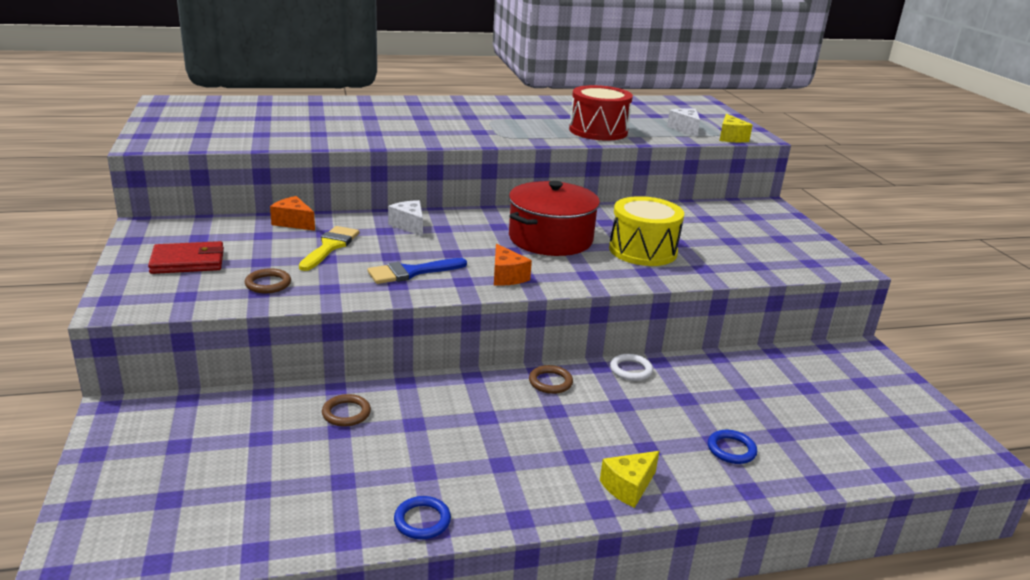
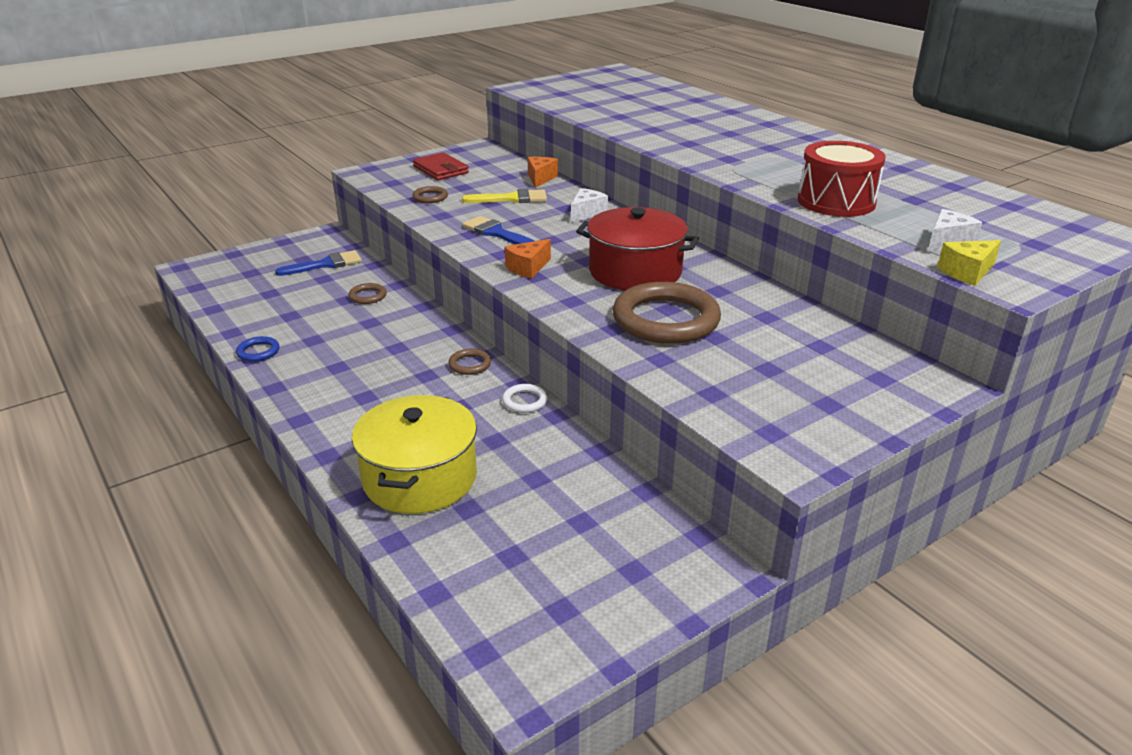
camera: 70 degrees right, 5 degrees up
(219, 429) = (325, 264): none -> blue brush
(628, 487) = (333, 428): yellow cheese -> none
(643, 250) = (665, 320): yellow drum -> brown ring
(731, 449) = (420, 478): blue ring -> yellow pot

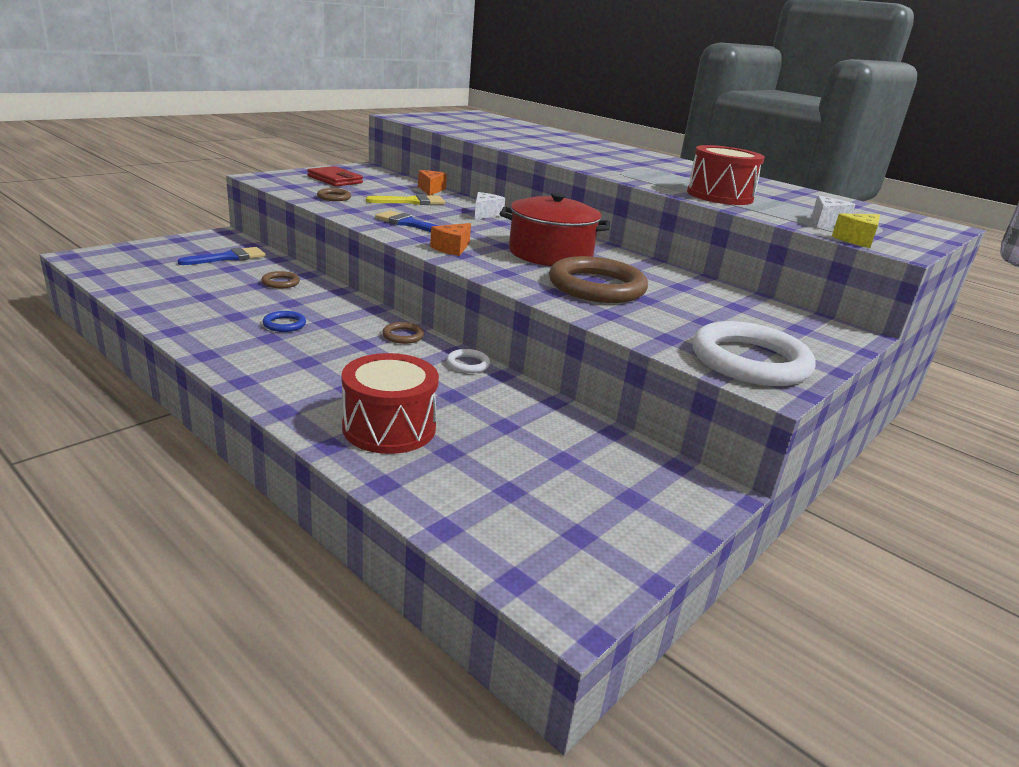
camera: 15 degrees left, 5 degrees down
(258, 352) = (179, 325): blue ring -> blue ring (284, 324)
(420, 478) = (389, 428): yellow pot -> red drum
(790, 426) = (750, 361): none -> white ring

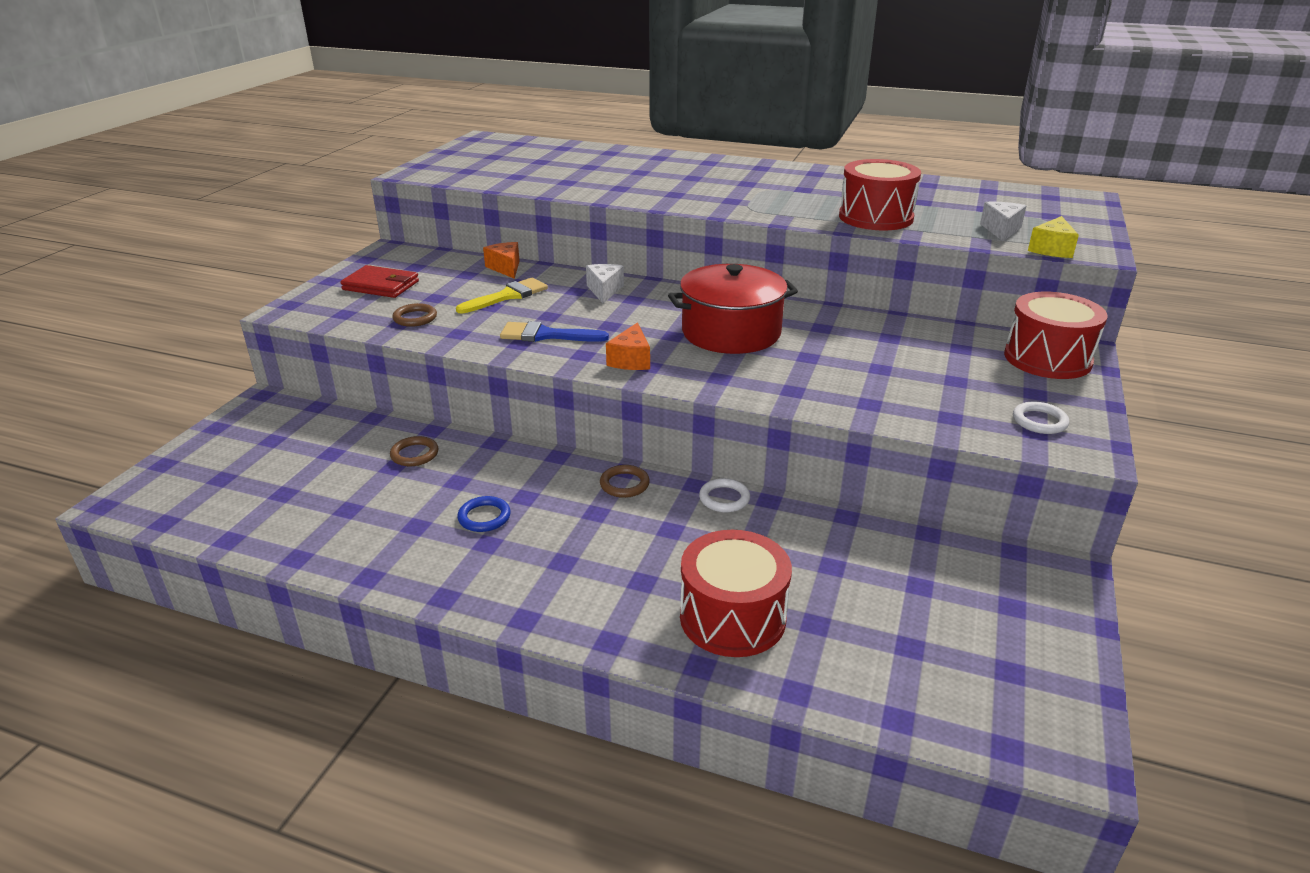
camera: 20 degrees left, 5 degrees up
(228, 257) = (311, 436): blue brush -> none
(596, 287) = (821, 367): brown ring -> none
(750, 361) = (1039, 421): white ring -> white ring, size x0.43
(812, 331) = (1047, 358): none -> red drum

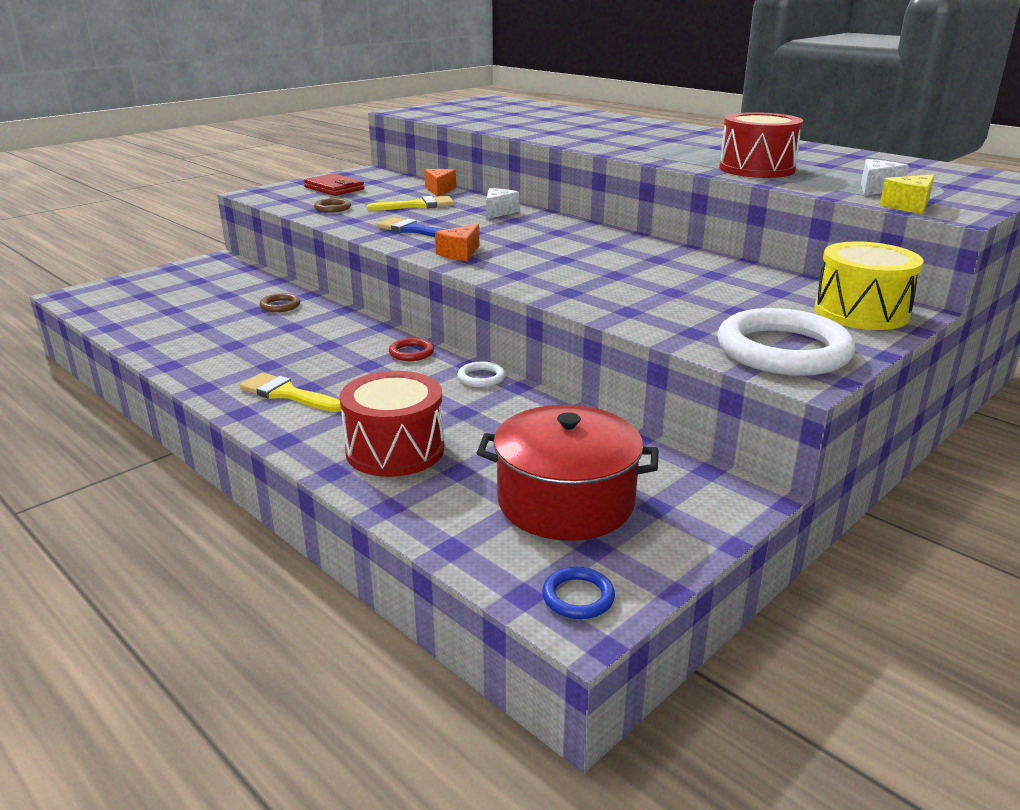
camera: 25 degrees right, 5 degrees down
(484, 517) = (284, 350): blue ring -> blue ring (578, 597)
(548, 578) = (286, 394): none -> yellow brush
(624, 484) = (411, 353): brown ring -> red ring
(731, 332) = (569, 250): red pot -> red pot (565, 502)
(1039, 421) = (783, 350): white ring -> white ring, size x2.32
(1047, 358) = (861, 312): red drum -> yellow drum

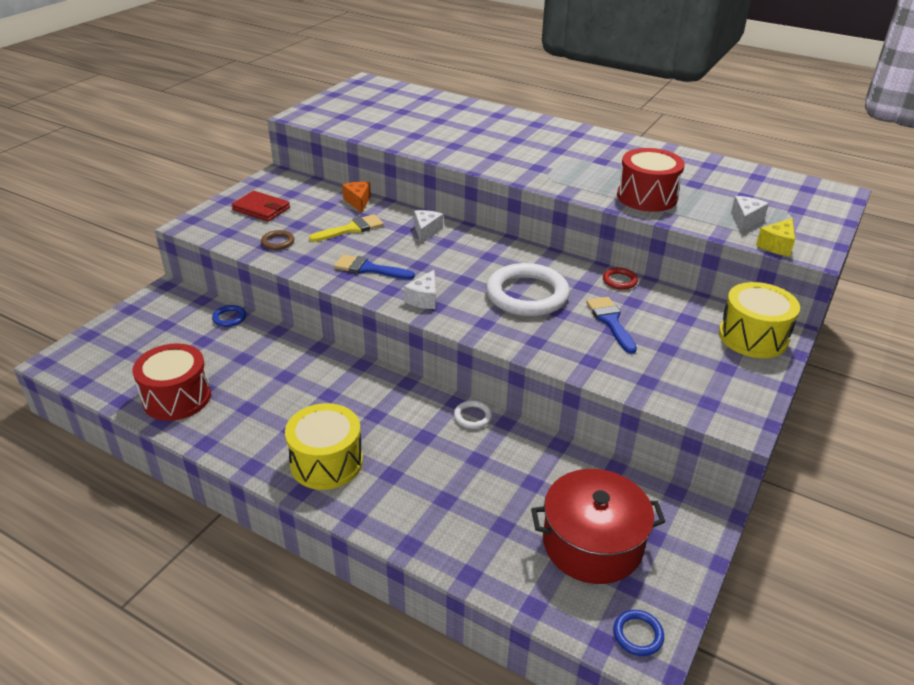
camera: 15 degrees left, 10 degrees up
(265, 282) = (229, 318): none -> blue ring
(280, 306) = (261, 349): brown ring -> none
(286, 394) = (326, 462): yellow brush -> yellow drum
(395, 450) = (445, 512): red drum -> red drum (177, 398)
(411, 353) = (403, 394): red ring -> red ring (619, 281)
(459, 253) = (424, 299): orange cheese -> white cheese
(674, 286) = (610, 321): none -> blue brush
(783, 350) = (717, 394): white ring -> white ring (527, 295)

